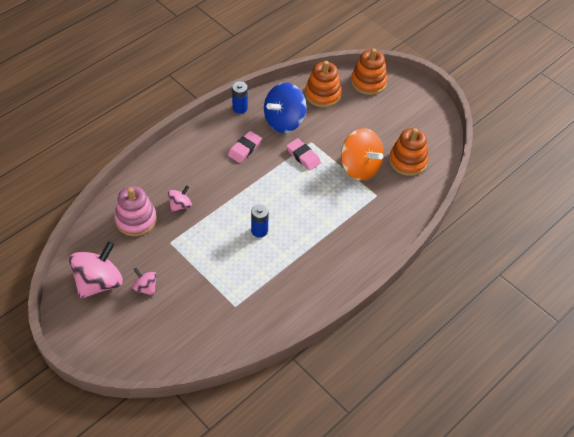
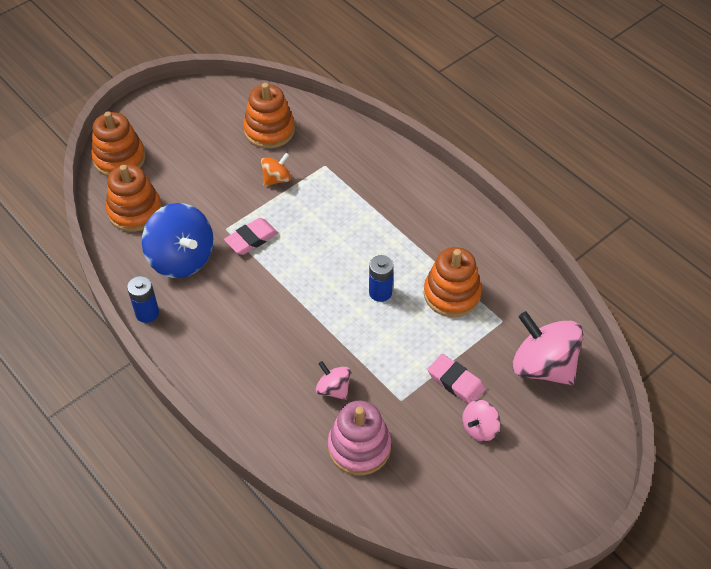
camera: 85 degrees left, 0 degrees up
(99, 282) = (474, 490): pink spinning top -> pink spinning top (543, 366)
(244, 149) = (230, 308): pink eraser -> pink eraser (455, 382)
(259, 274) = (452, 294): none -> orange stacking toy
(360, 167) = (276, 179): orange spinning top -> orange spinning top, size x0.51

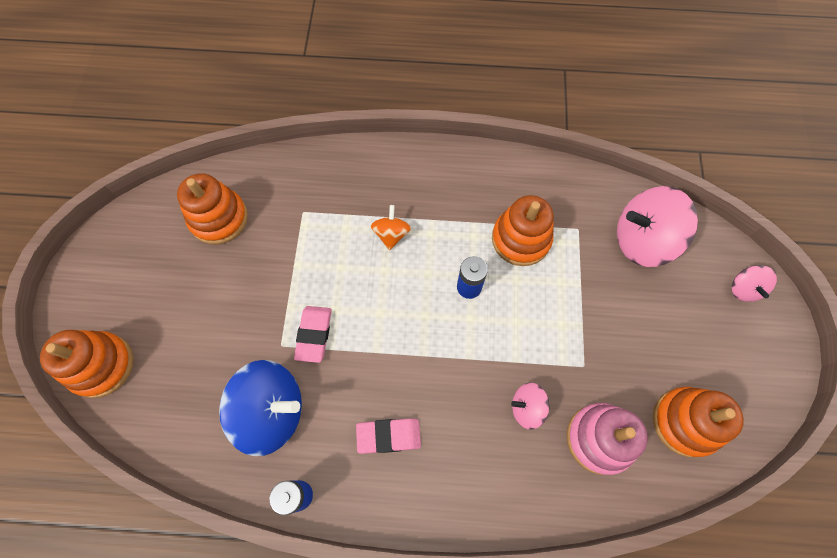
camera: 45 degrees left, 15 degrees up
(135, 211) = (175, 405): orange stacking toy -> orange stacking toy (685, 422)
(276, 179) = (275, 259): orange spinning top -> orange spinning top (391, 234)
(455, 382) = (602, 311): pink eraser -> pink eraser (389, 436)
(479, 428) = (658, 333): pink spinning top -> pink spinning top (744, 289)

